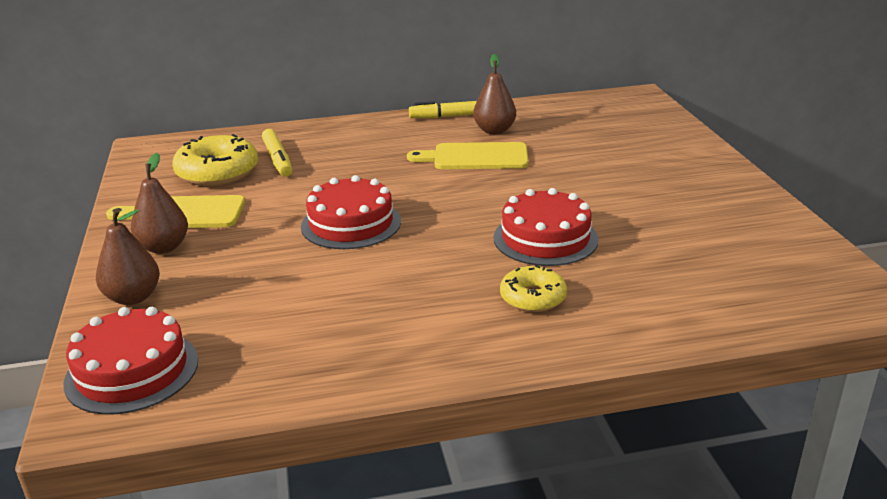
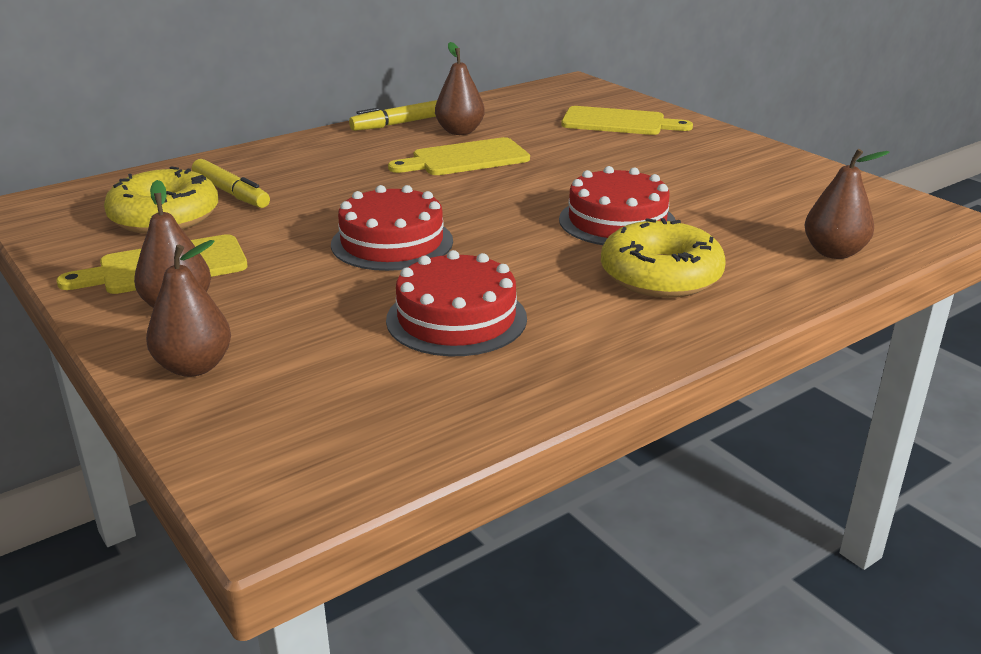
camera: 25 degrees left, 0 degrees up
(132, 371) = (279, 443): red cake -> red cake (456, 319)
(533, 298) = (660, 276): yellow donut -> yellow donut, size x1.64
(639, 141) = (618, 122): none -> yellow cutting board
(714, 308) = (833, 252): none -> brown pear

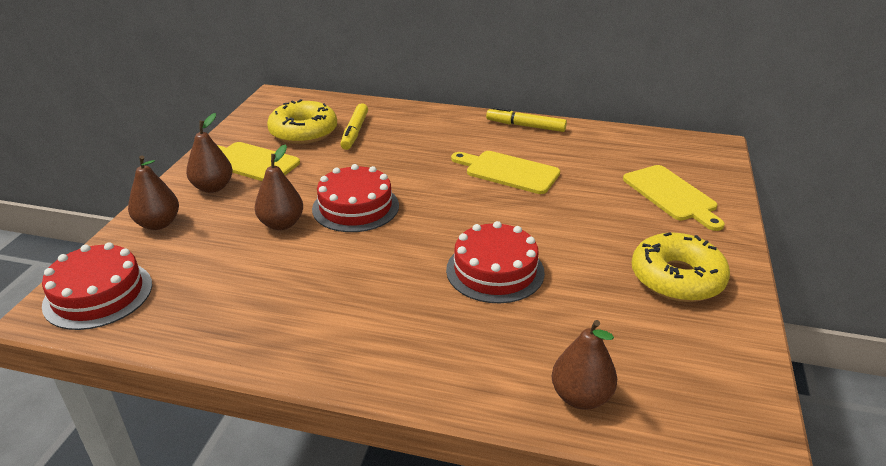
camera: 50 degrees right, 5 degrees up
(456, 319) = (284, 274): red cake -> red cake (98, 294)
(460, 131) = (548, 149): brown pear -> brown pear (281, 224)
(660, 276) = (432, 326): yellow donut -> yellow donut (677, 278)

